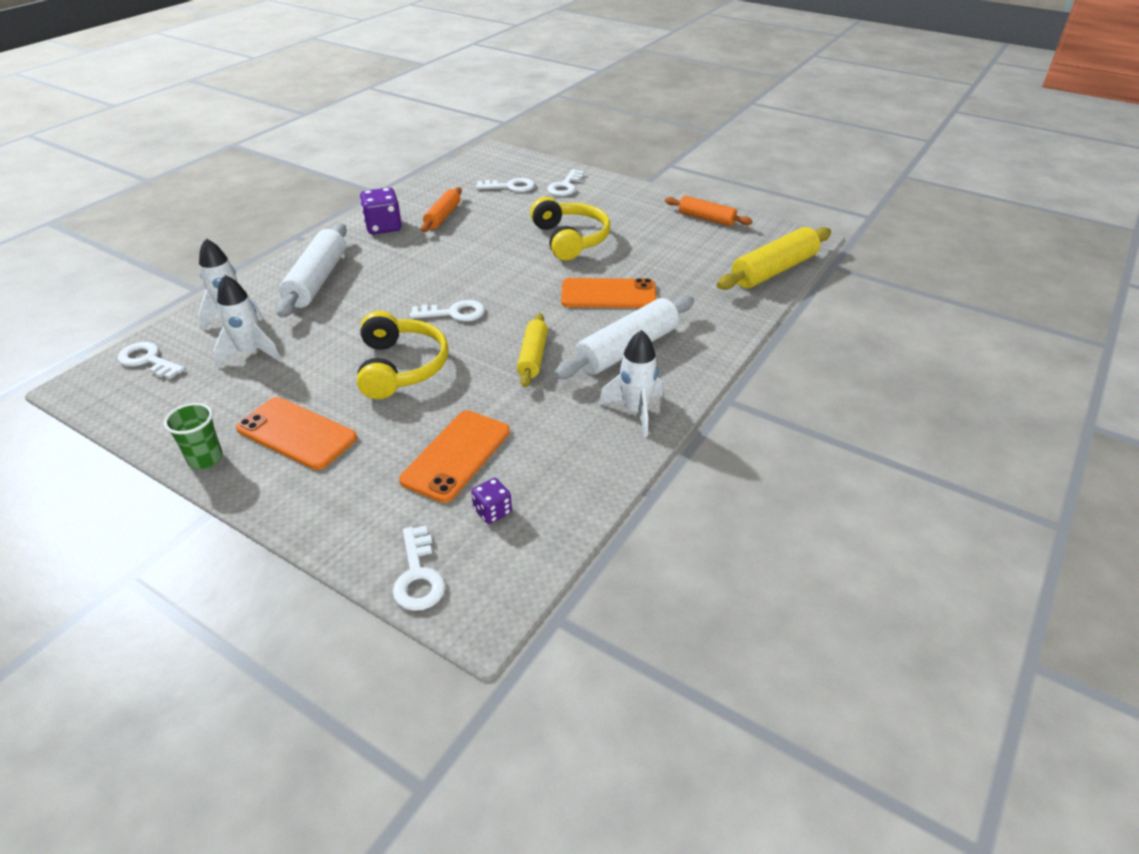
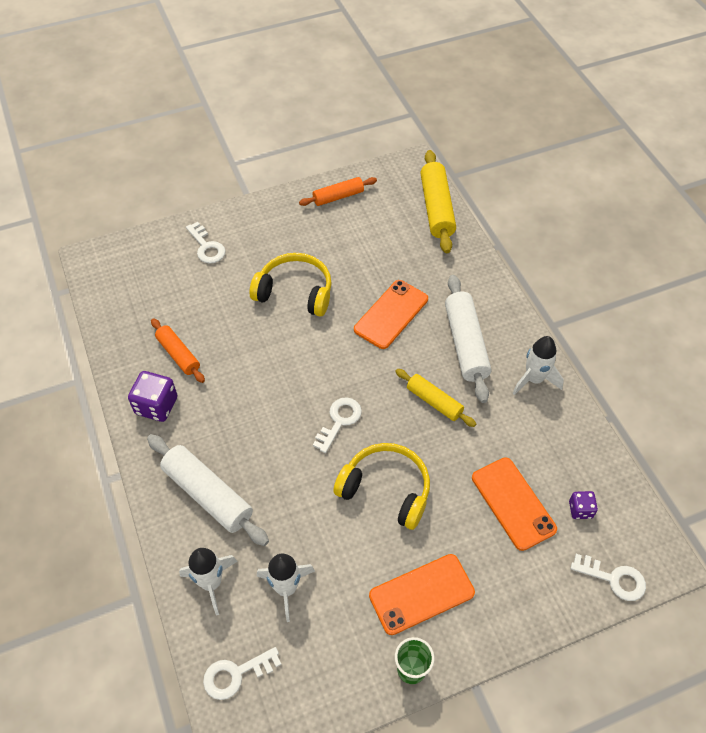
camera: 55 degrees left, 15 degrees up
(510, 187) = (171, 282): white key -> none

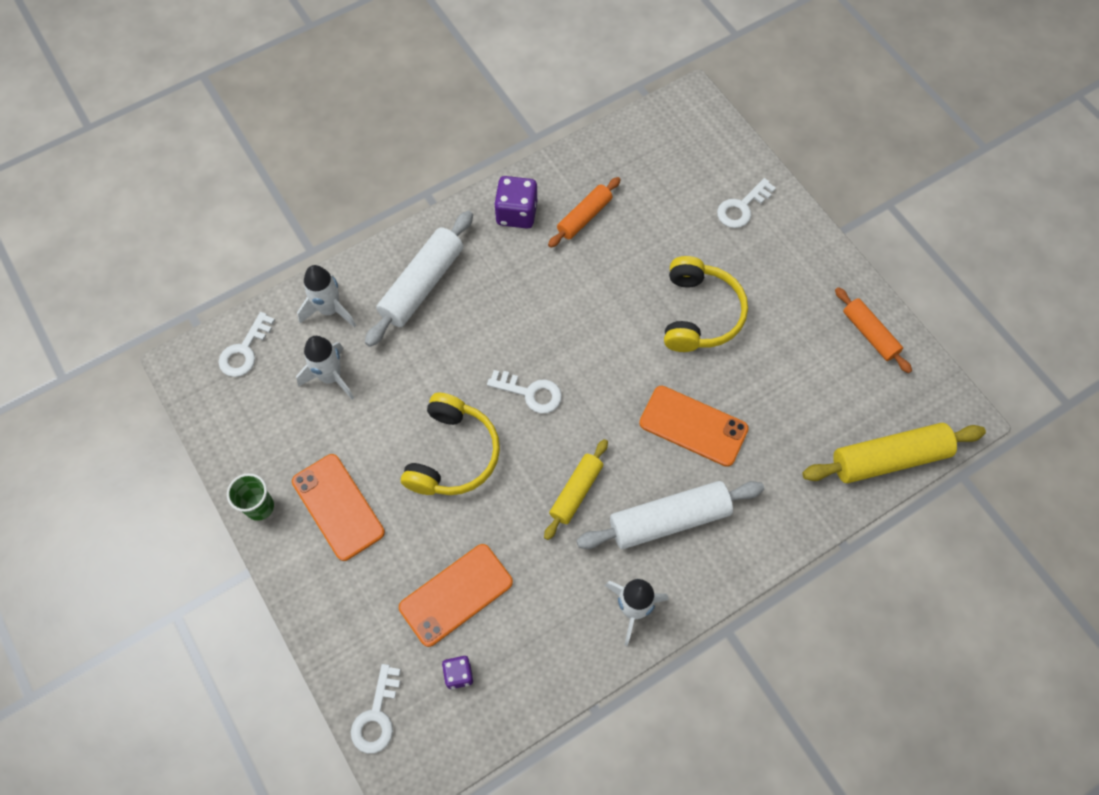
camera: 80 degrees right, 10 degrees up
(236, 674) = (244, 350): white key -> white key turned 120 degrees counterclockwise

